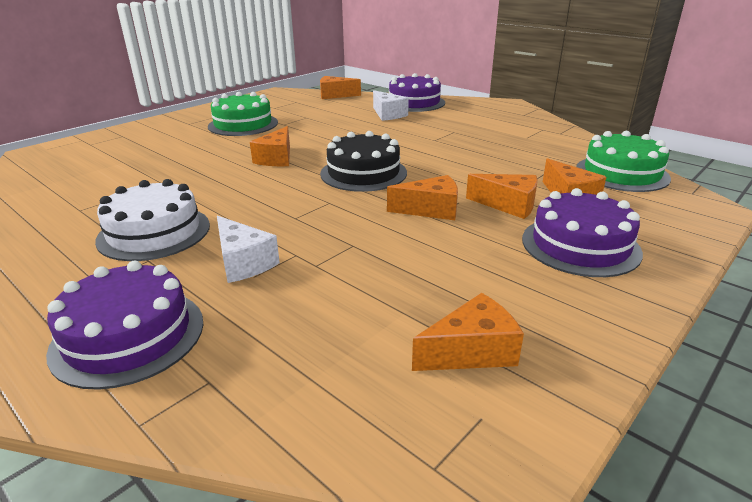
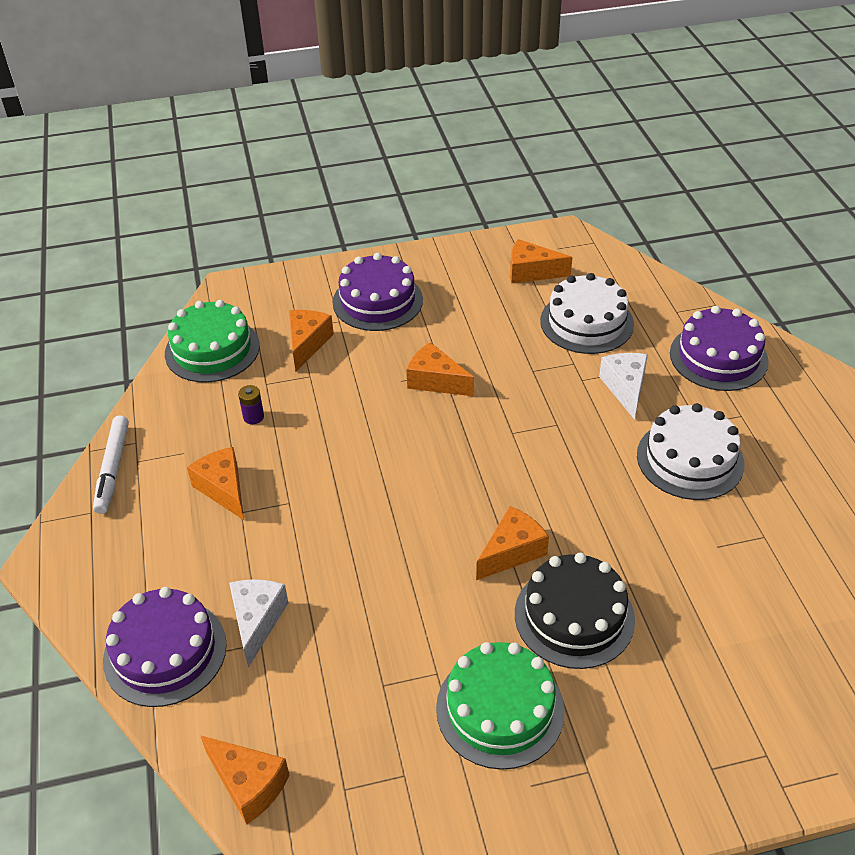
camera: 145 degrees left, 15 degrees up
(334, 312) = (586, 322): none -> white cake
(363, 173) = (440, 467): black cake -> black cake (574, 616)
(508, 205) = (368, 357): orange cheese -> orange cheese (223, 489)
(521, 157) = (253, 417): none -> purple battery
(547, 124) = (113, 469): none -> white marker

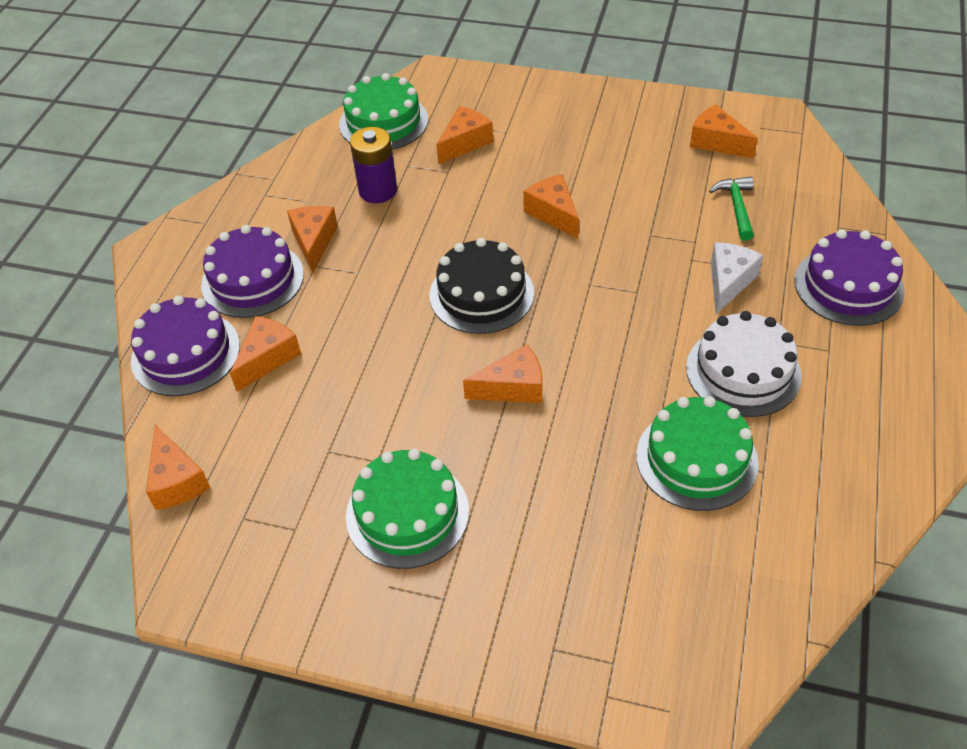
camera: 30 degrees right, 5 degrees up
(113, 469) = (243, 194): white marker -> none
(253, 417) = (378, 190): purple battery -> purple battery, size x1.96
(257, 621) = (267, 358): white cheese -> orange cheese
(377, 301) = (552, 124): purple cake -> purple cake (252, 279)
(574, 616) = (527, 465): black cake -> black cake (481, 294)
(586, 322) = (736, 207): white cake -> green hammer
(707, 548) = (696, 459): none -> green cake

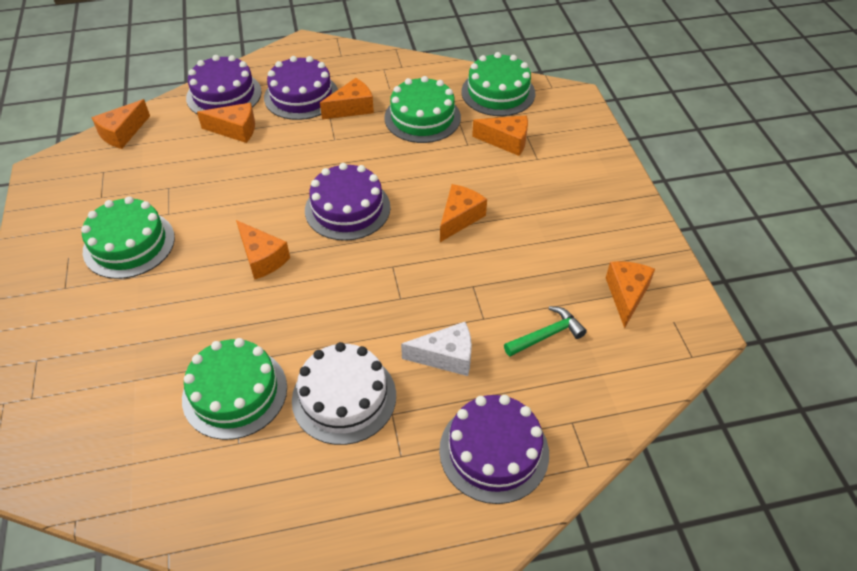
camera: 60 degrees right, 0 degrees up
(378, 190) = (422, 117): purple battery -> green cake
(481, 294) = (347, 208): black cake -> purple cake

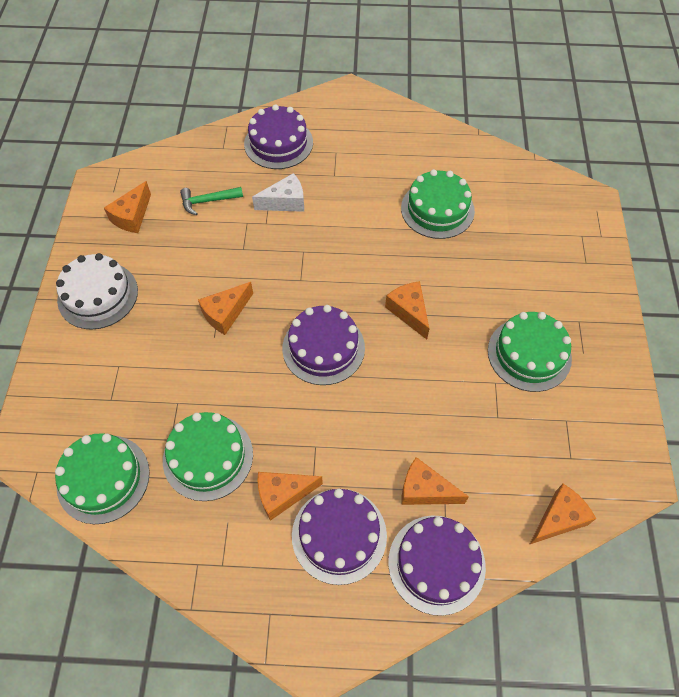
camera: 165 degrees left, 10 degrees up
(344, 397) = (363, 191): white cake -> white cake (98, 295)
(446, 356) = (285, 202): white cheese -> white cheese turned 150 degrees clockwise
(506, 141) = (135, 397): orange cheese -> none

